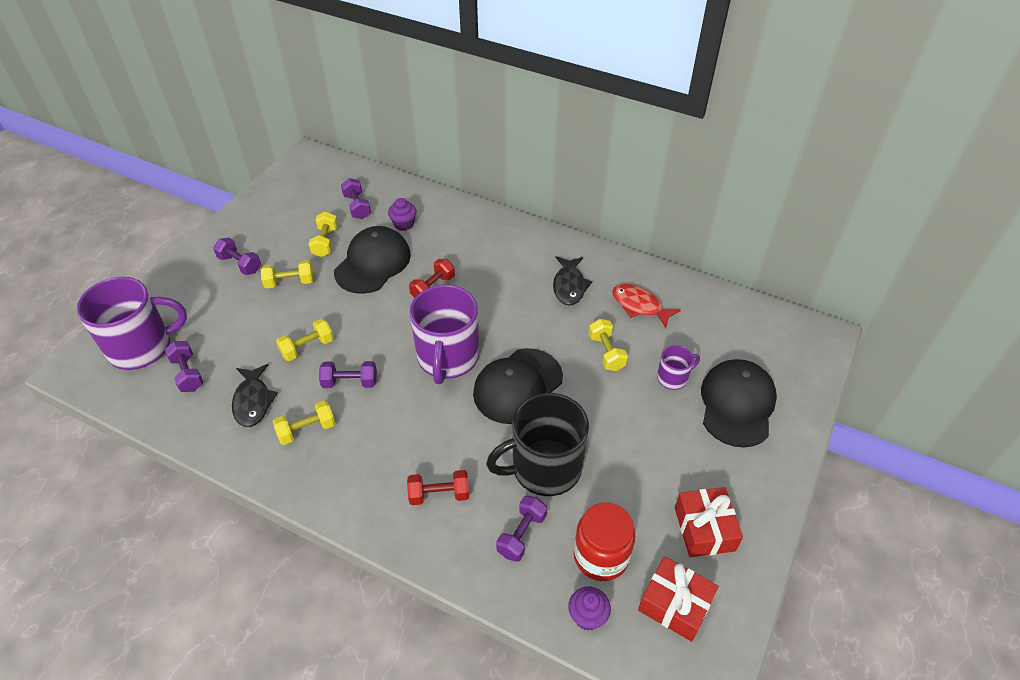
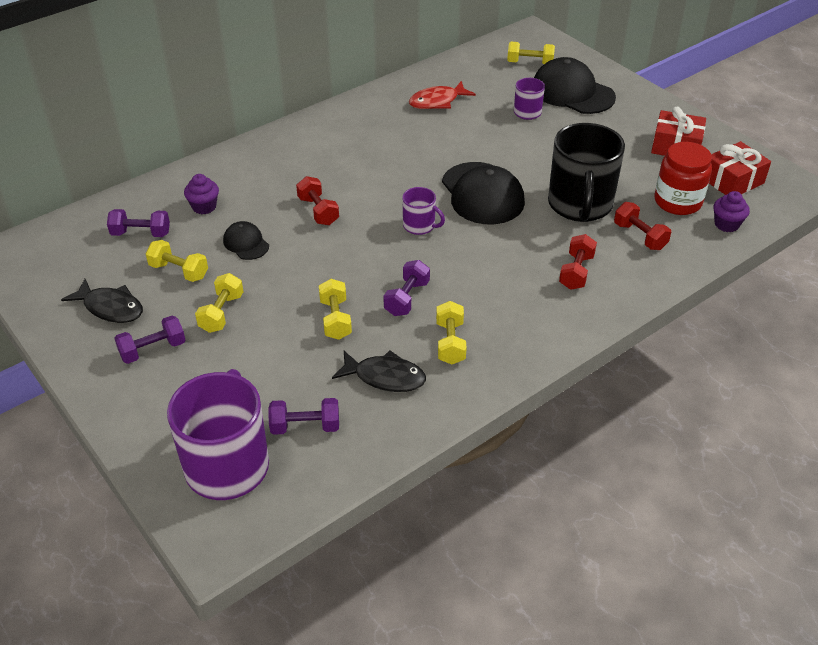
camera: 65 degrees left, 5 degrees down
(373, 263) = (246, 243): black cap -> black cap, size x0.51
(447, 358) = (420, 226): purple mug -> purple mug, size x0.48
(521, 534) = (639, 236): purple dumbbell -> red dumbbell
(569, 286) = (384, 130): black fish -> black fish (110, 308)
(606, 352) = (477, 135): yellow dumbbell -> yellow dumbbell (530, 63)

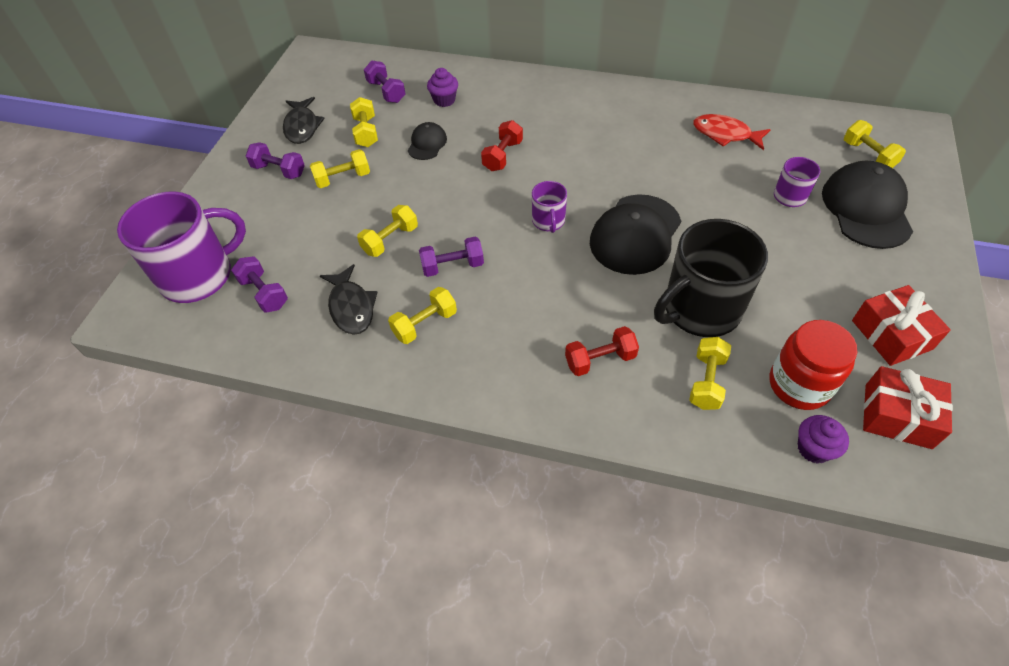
camera: 55 degrees right, 10 degrees up
(639, 236) = (706, 381): red dumbbell -> yellow dumbbell

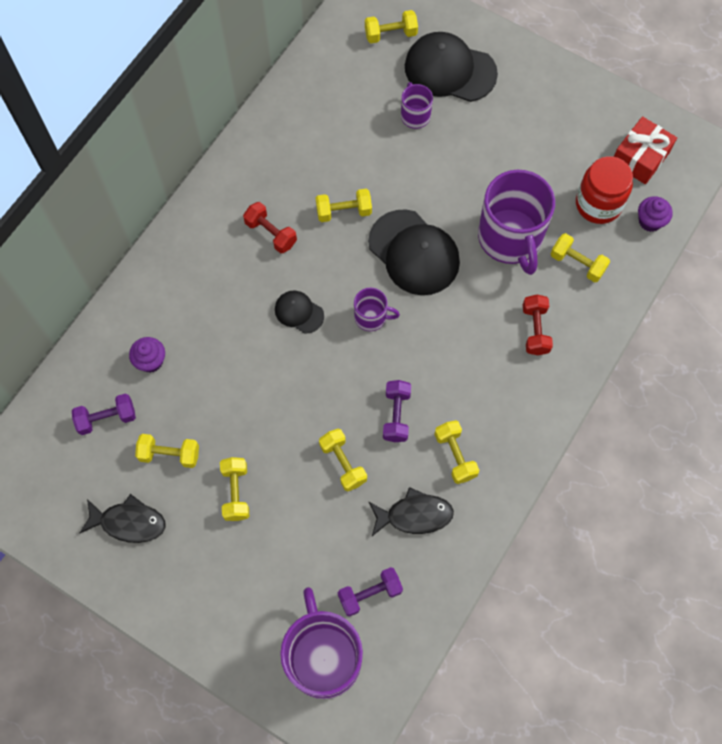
camera: 75 degrees left, 15 degrees up
(279, 170) = (195, 558): purple dumbbell -> none
(427, 143) = (216, 396): black cap -> black cap (299, 312)
(502, 156) = (266, 329): red dumbbell -> red dumbbell (271, 233)
(649, 174) = (344, 211): none -> yellow dumbbell
(700, 309) = (510, 238): black mug -> purple mug
(725, 134) = (318, 127): red fish -> none
(891, 335) = (575, 123): red gift -> none

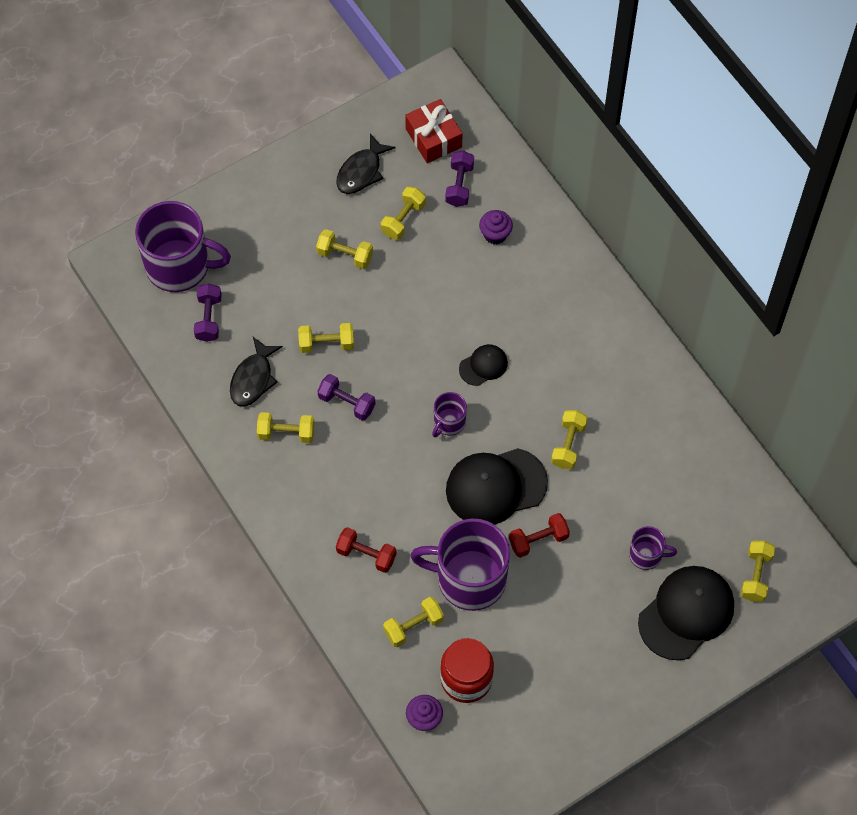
camera: 115 degrees right, 5 degrees down
(271, 233) = (574, 374): red dumbbell -> red dumbbell (538, 540)
(640, 157) = (498, 748): red gift -> red gift (433, 138)

